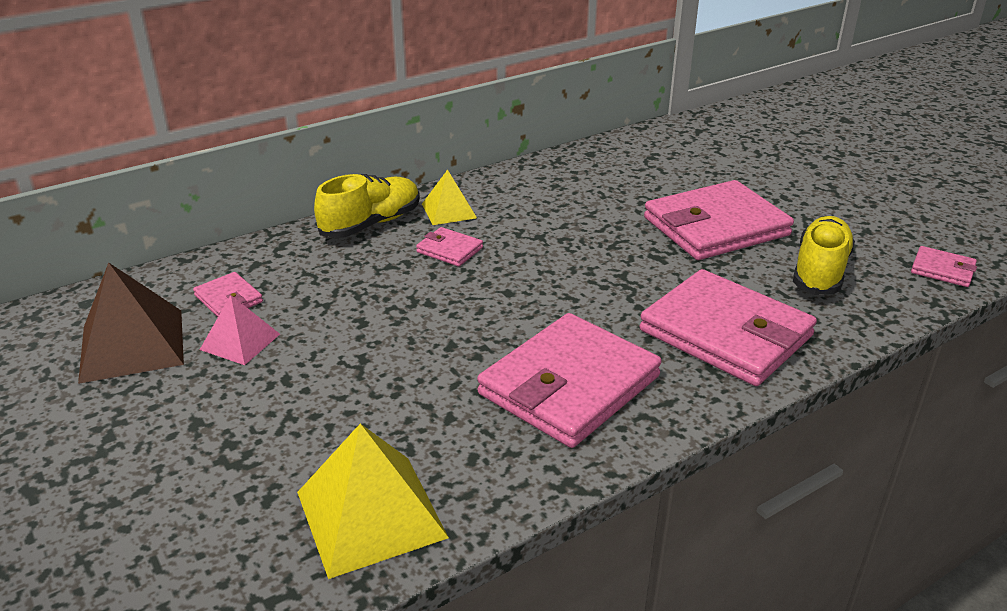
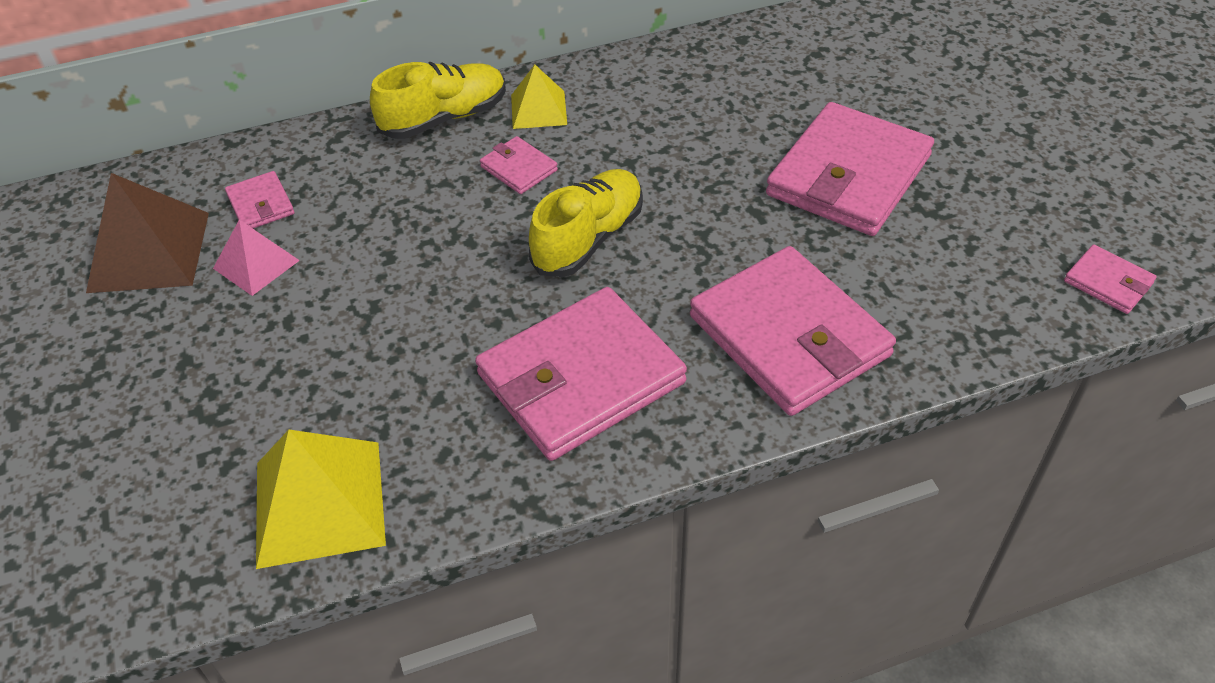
camera: 15 degrees right, 15 degrees up
(716, 226) = (848, 175): pink wallet -> pink wallet turned 45 degrees counterclockwise
(820, 272) = (947, 263): yellow shoe -> yellow shoe (588, 239)

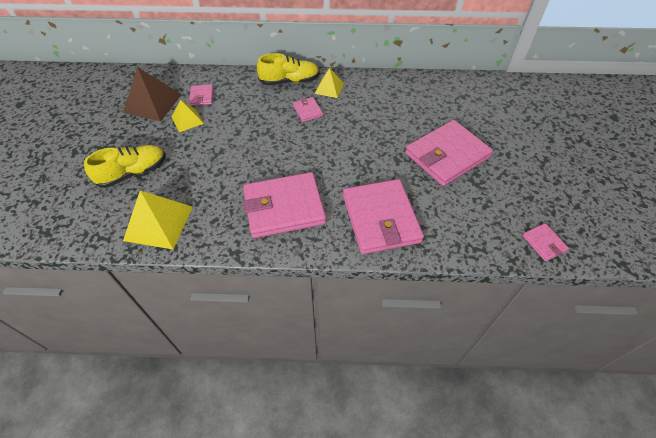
camera: 20 degrees right, 5 degrees up
(256, 264) = (187, 120): pink pyramid -> yellow pyramid
(588, 239) = (319, 149): yellow shoe -> yellow shoe (133, 173)

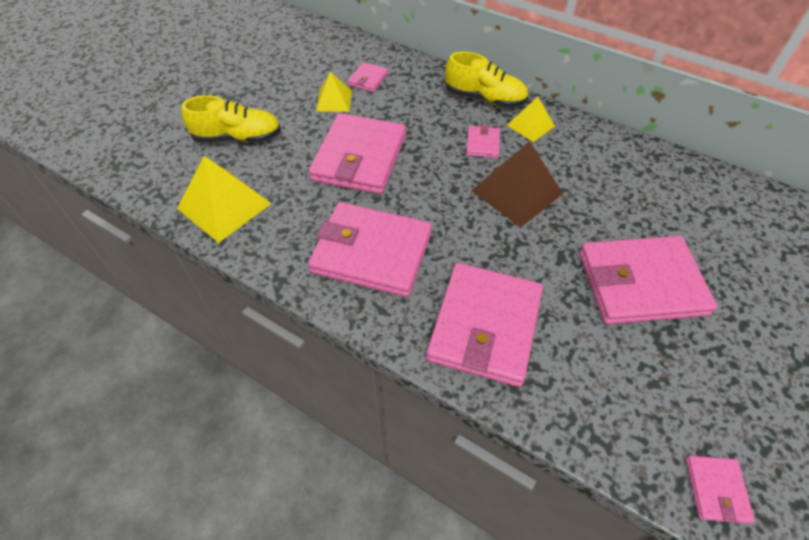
camera: 30 degrees right, 0 degrees up
(152, 103) = (310, 67): brown pyramid -> brown pyramid (516, 192)
(233, 151) = (359, 158): none -> pink wallet

